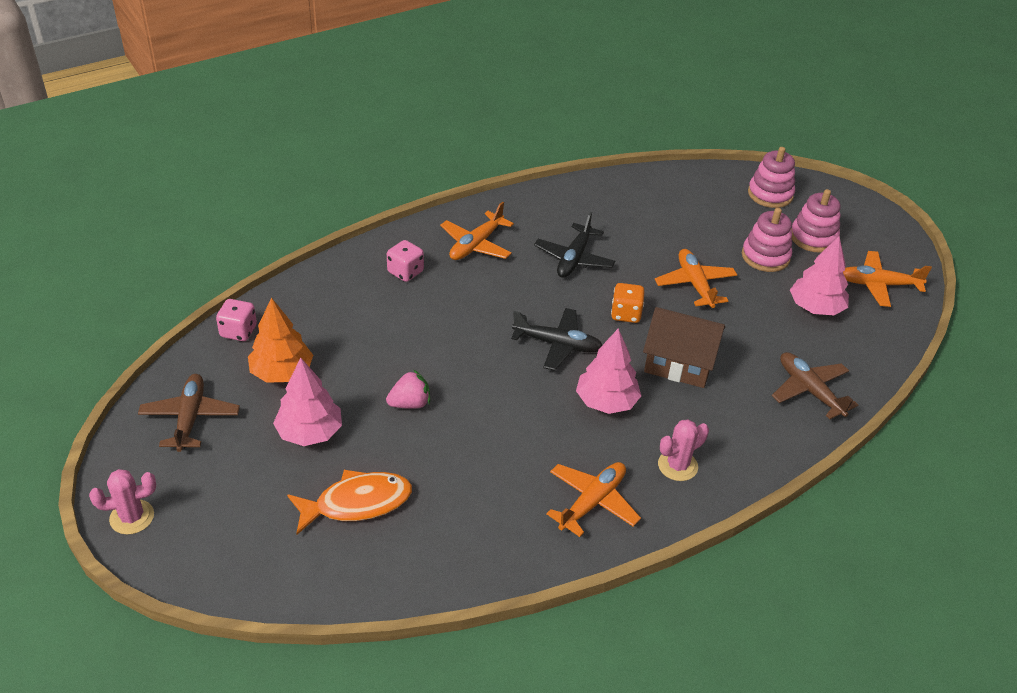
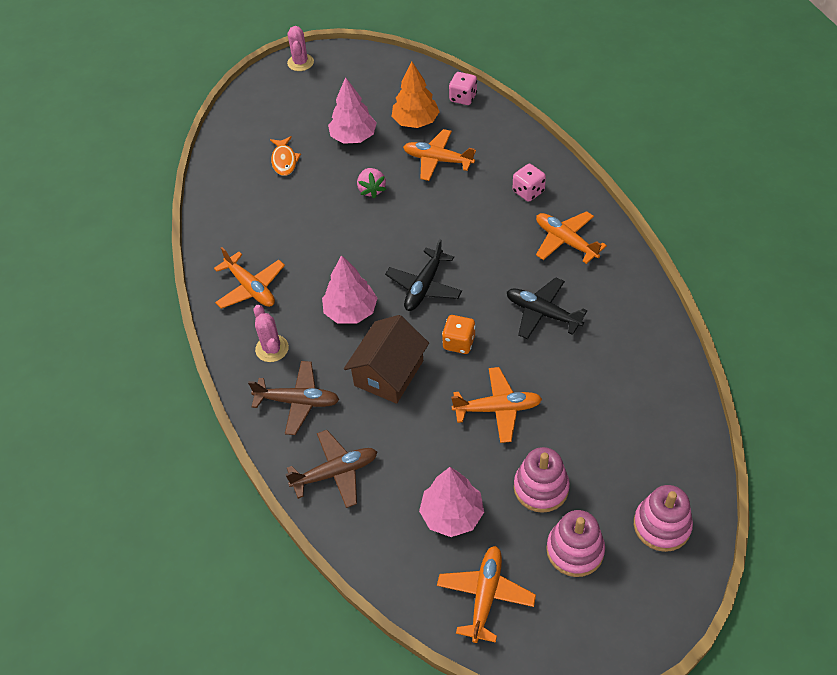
camera: 105 degrees right, 10 degrees up
(190, 418) = (379, 80): brown plane -> brown plane (298, 401)
(355, 347) = (437, 160): none -> orange plane
(357, 503) = (284, 160): orange fish -> orange fish, size x0.66

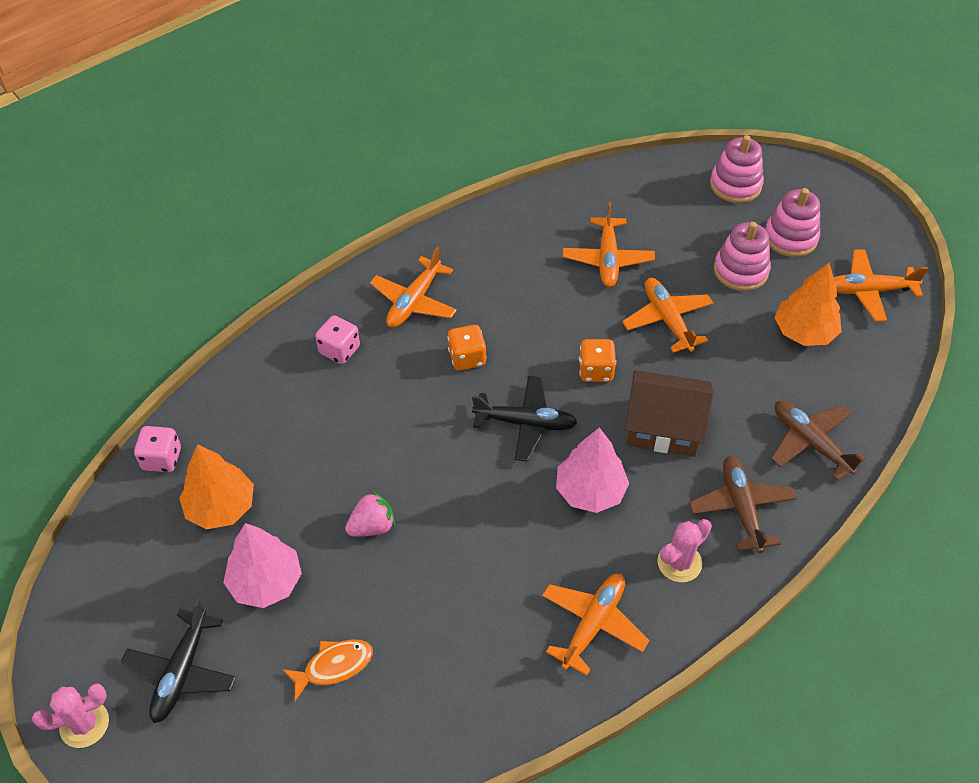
camera: 110 degrees left, 0 degrees up
(437, 160) = (299, 460): orange plane -> orange plane (608, 259)
(452, 514) = (804, 332): pink tree -> orange tree
(498, 264) = (467, 358): none -> orange dice
(542, 313) = (527, 304): black plane -> black plane (182, 672)

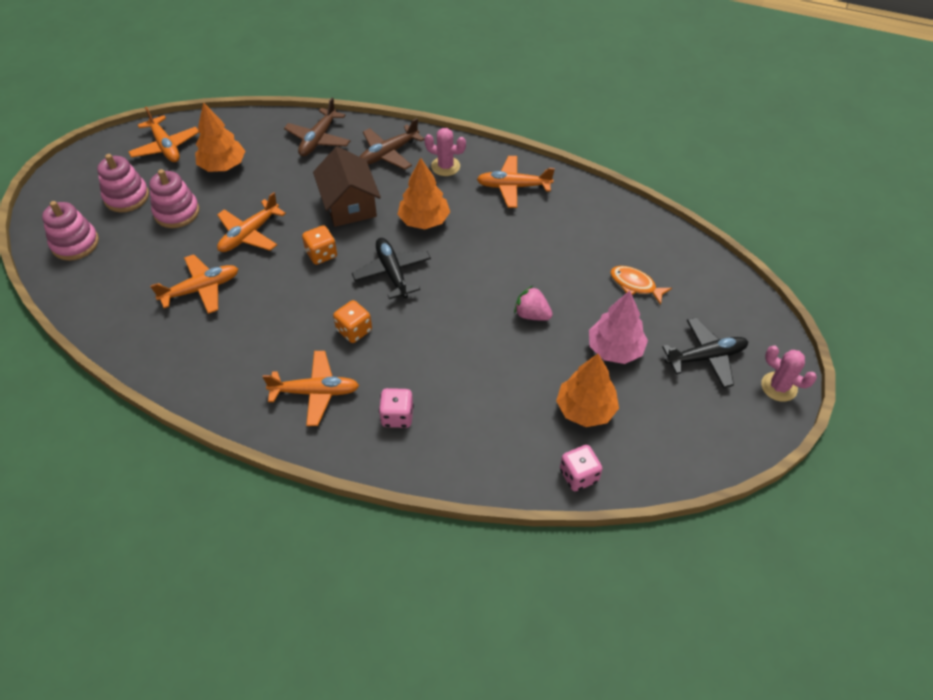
camera: 120 degrees left, 0 degrees up
(590, 491) = (424, 220): pink tree -> orange tree

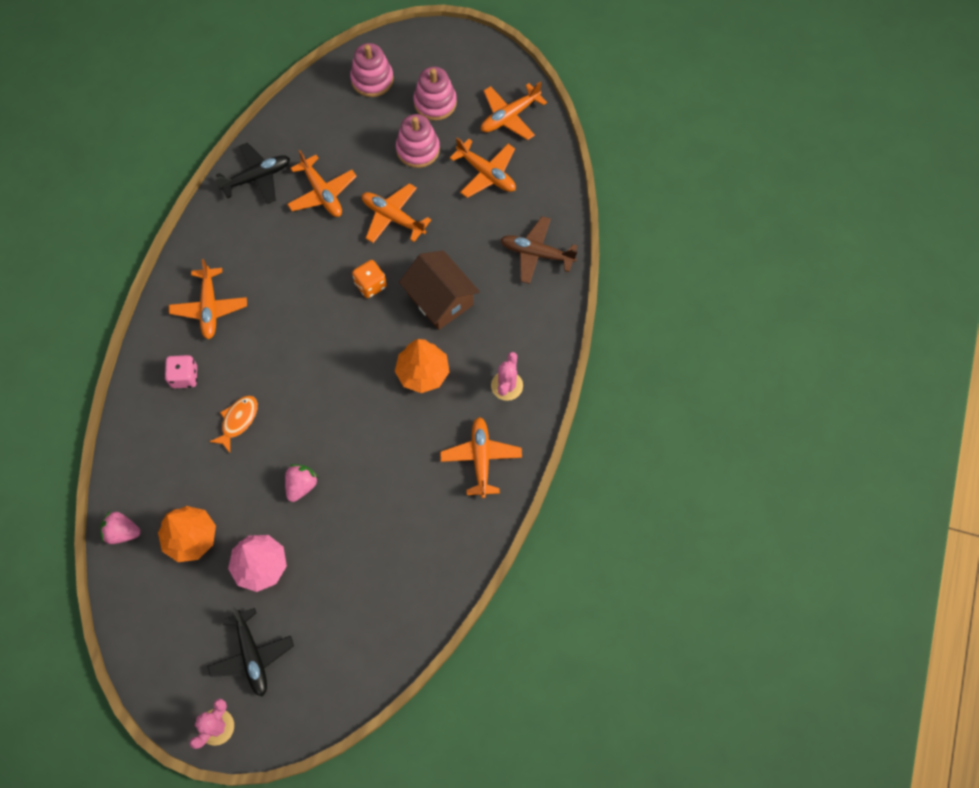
camera: 85 degrees right, 15 degrees up
(223, 166) = (486, 173): orange tree -> orange plane
(349, 205) = (440, 299): brown house -> brown house turned 75 degrees clockwise
(354, 330) = (278, 328): orange dice -> none
(388, 154) = (521, 326): brown plane -> none
(392, 272) = (350, 351): black plane -> black plane (257, 177)
(578, 475) = (122, 532): pink dice -> pink strawberry
(635, 285) = (344, 588): orange fish -> orange fish (238, 421)

